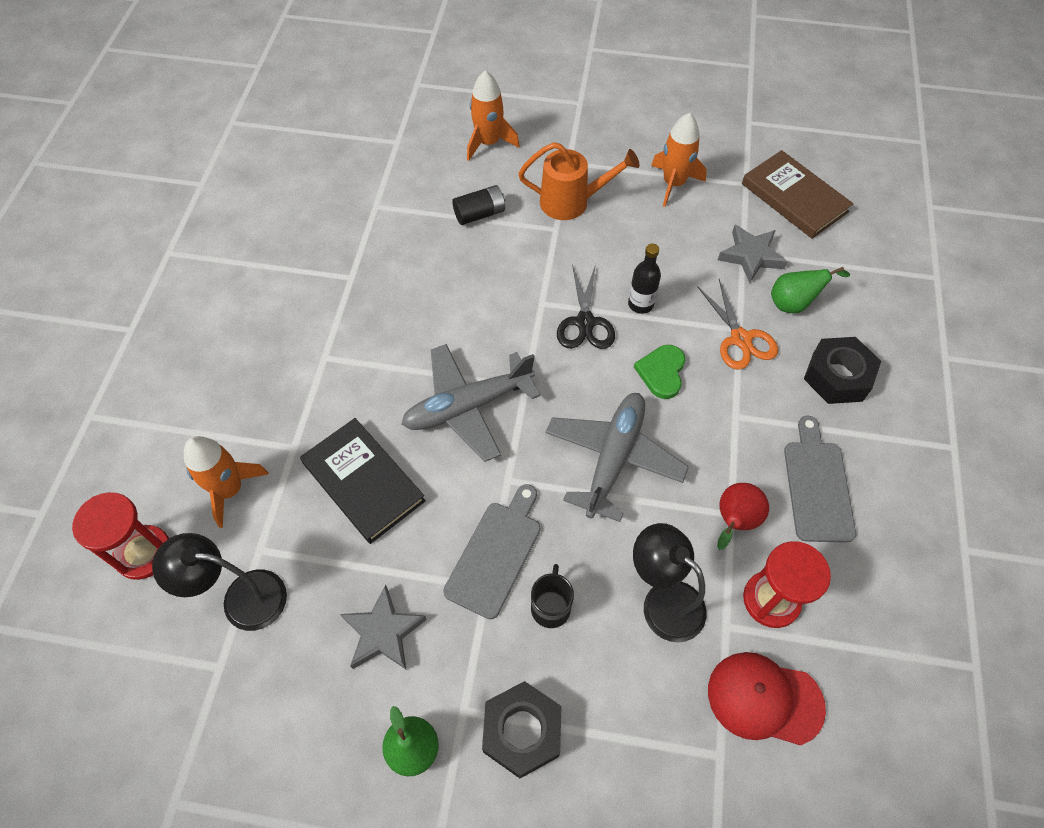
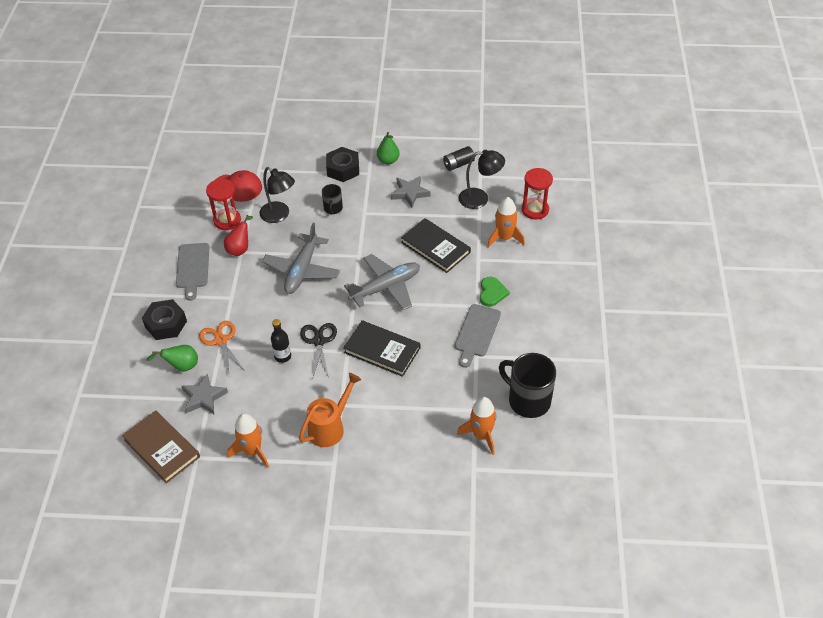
camera: 175 degrees right, 10 degrees down
(300, 211) = (528, 400): none -> black mug
(479, 214) = (397, 411): black battery -> black battery (458, 164)
(488, 143) = (399, 475): orange rocket -> orange rocket (481, 435)
(489, 298) = (382, 350): none -> black book
(496, 554) = (361, 225): grey cutting board -> grey cutting board (476, 333)
(572, 202) = (330, 427): orange watering can -> orange watering can turned 135 degrees clockwise
(662, 372) = (272, 316): green heart -> green heart (492, 293)

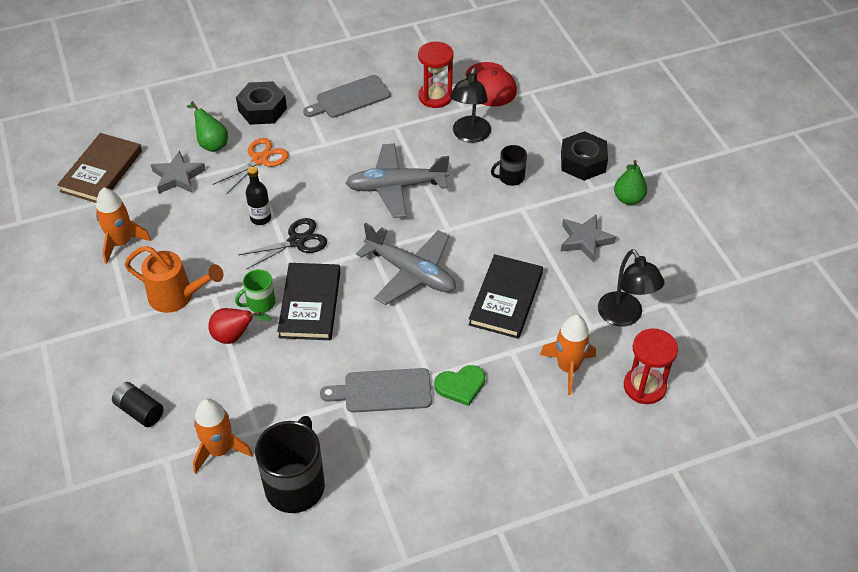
camera: 65 degrees right, 0 degrees up
(240, 249) = (399, 123): red pear -> red pear (235, 336)
(365, 378) = (260, 303): none -> green mug
(458, 164) = (673, 272): black battery -> black battery (139, 411)

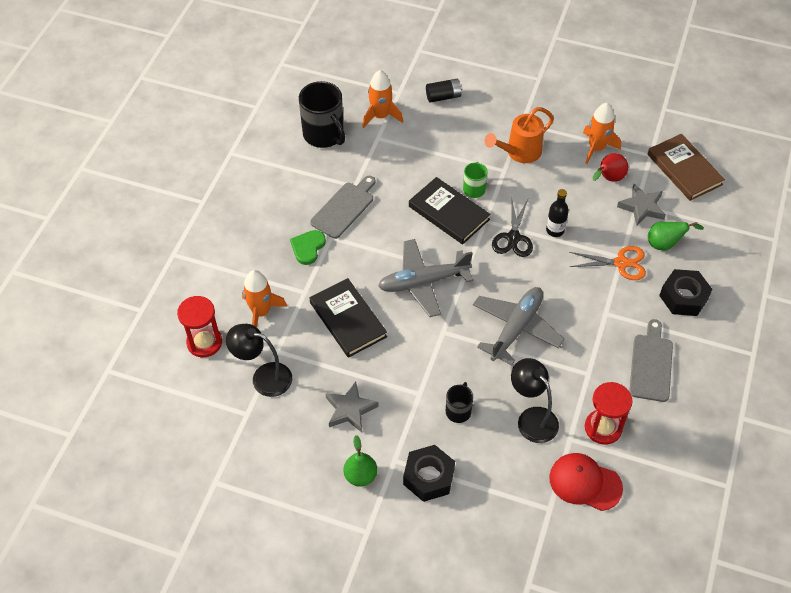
camera: 130 degrees right, 5 degrees up
(235, 336) = (458, 163): red pear -> red pear (608, 178)
(260, 160) = (621, 263): orange scissors -> orange scissors turned 75 degrees counterclockwise

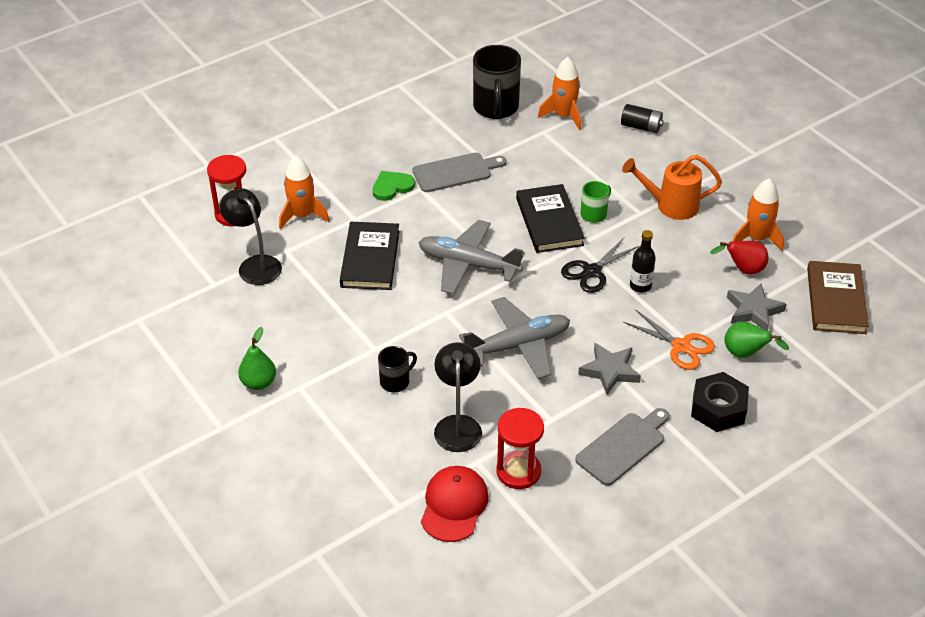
camera: 35 degrees right, 10 degrees down
(350, 410) = (301, 328): grey star -> grey star (610, 371)
(429, 477) = (316, 417): black nut -> none
(585, 483) = (454, 505): red cap -> red cap turned 45 degrees clockwise

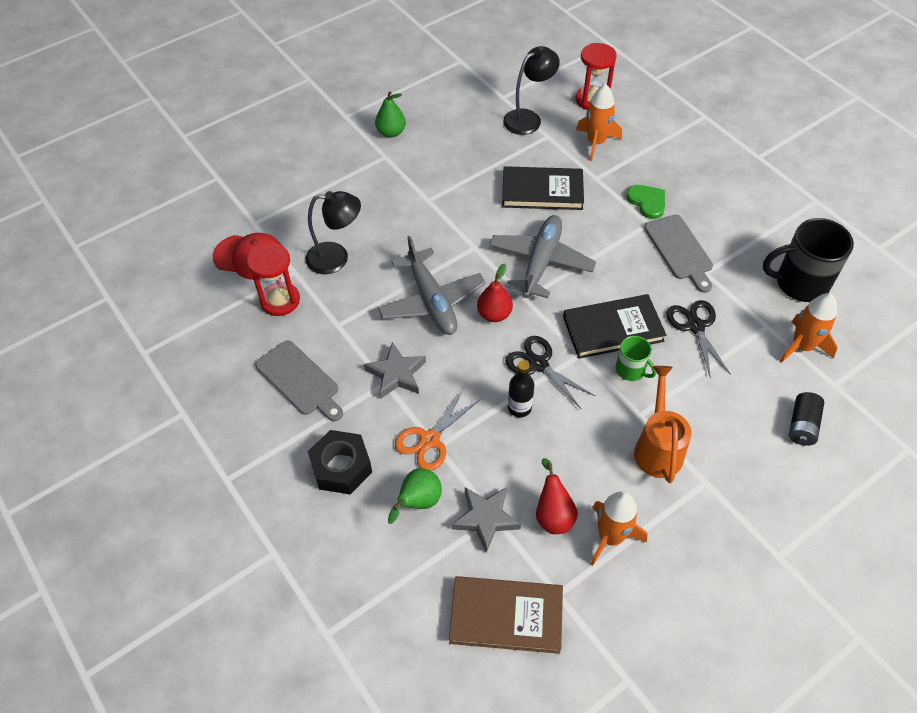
camera: 90 degrees right, 10 degrees up
(395, 381) = (389, 215): black mug -> none
(534, 299) = (494, 314): none -> red pear
(545, 172) = (695, 326): none -> black scissors

